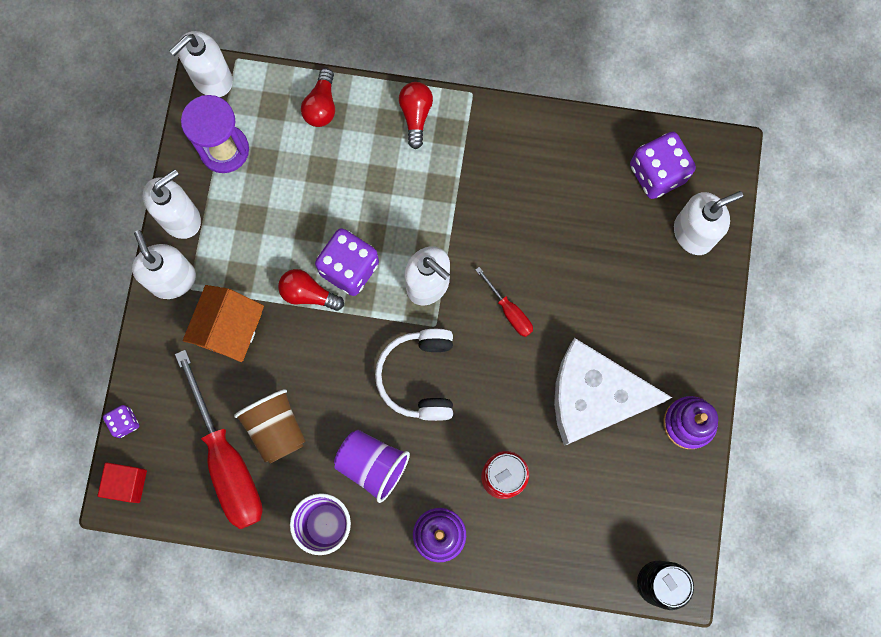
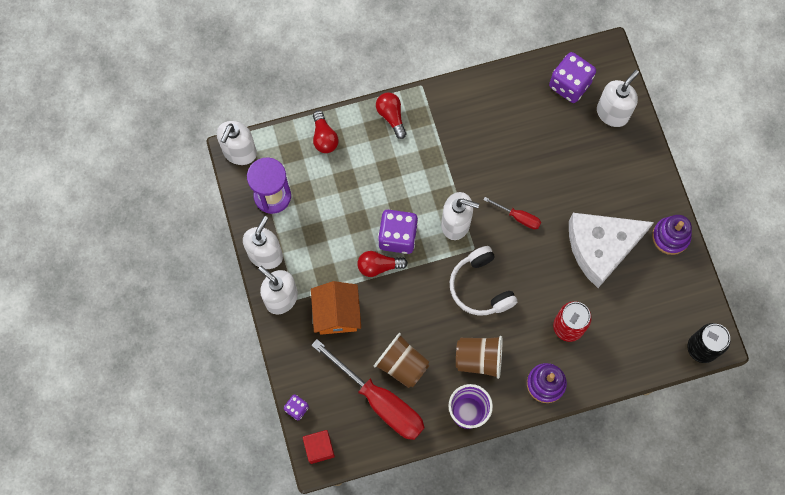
camera: 25 degrees left, 5 degrees down
(372, 465) = (479, 359): purple cup -> brown cup

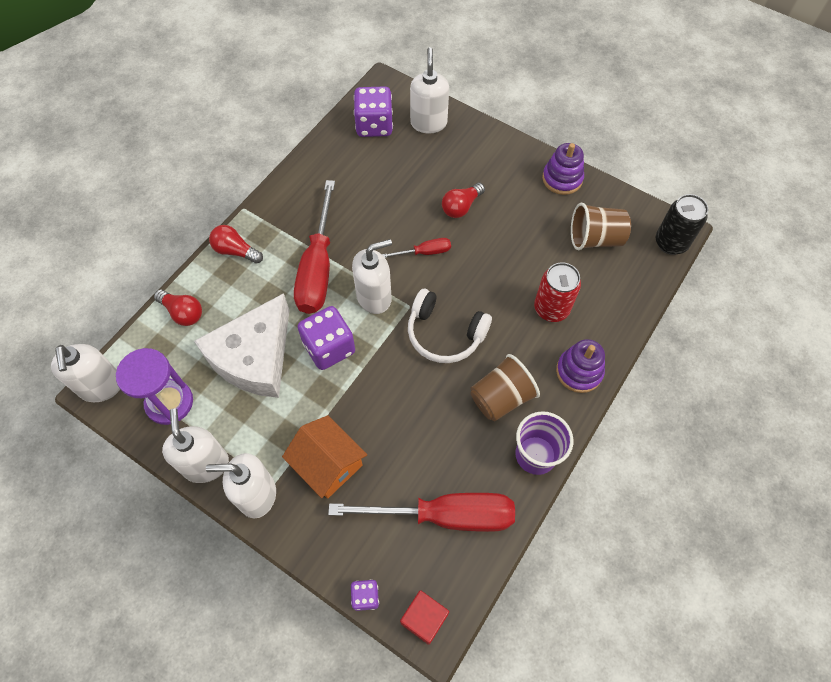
camera: 40 degrees left, 10 degrees down
(378, 266) = (333, 387): red light bulb -> red light bulb (461, 207)
(402, 365) = (435, 462): brown cup -> brown cup (595, 239)
(436, 172) = (318, 267): none -> red screwdriver
(601, 247) = (516, 226): white cheese -> white cheese (254, 357)

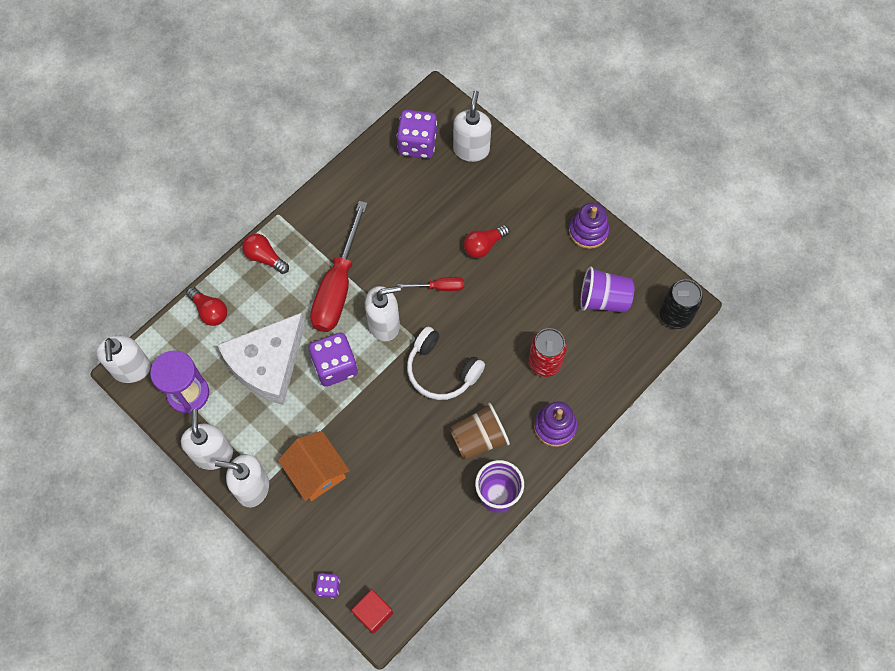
camera: 10 degrees right, 5 degrees up
(444, 515) = (407, 532): red screwdriver -> none
(595, 239) = (603, 299): brown cup -> purple cup

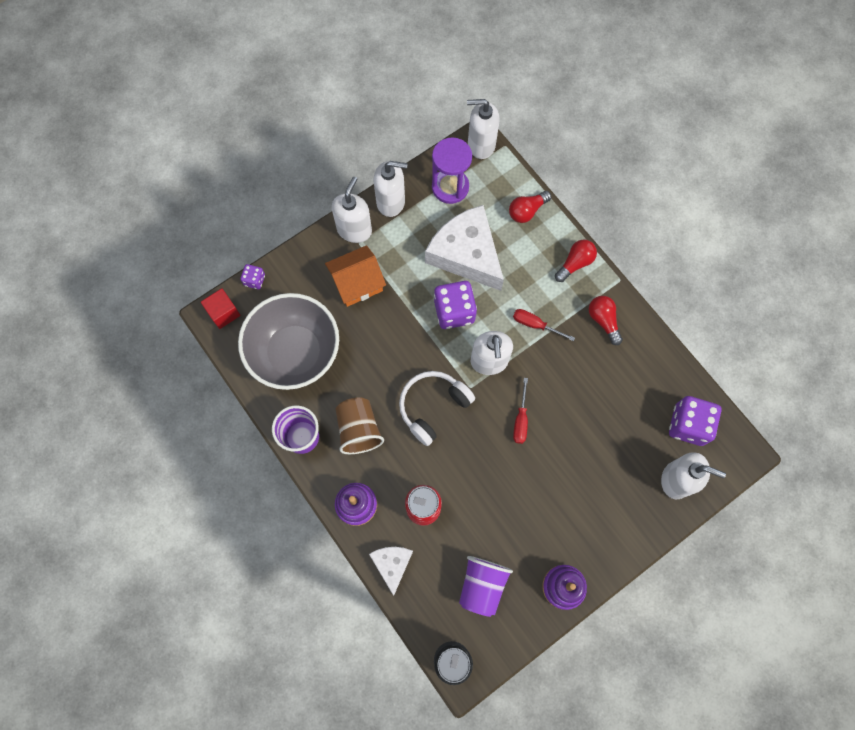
camera: 100 degrees right, 5 degrees up
(338, 286) = (535, 325): red screwdriver -> red screwdriver, size x0.46
(407, 522) = (295, 353): none -> grey bowl
(484, 245) = (561, 472): red light bulb -> red light bulb (603, 321)
(604, 382) = (392, 564): none -> white cheese

